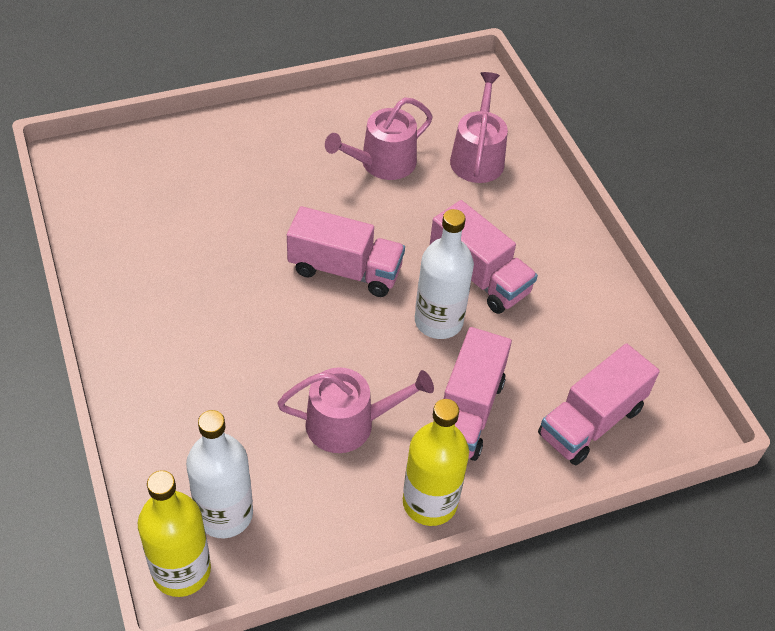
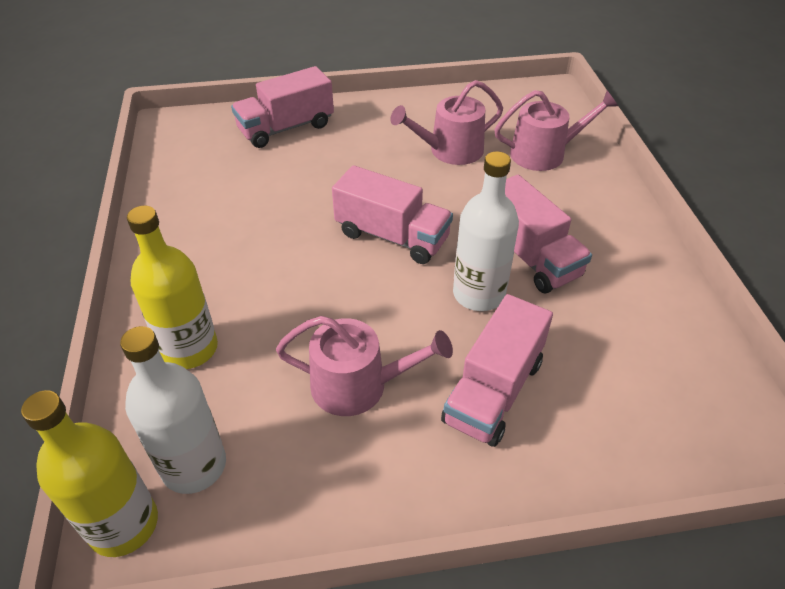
camera: 15 degrees right, 5 degrees down
(429, 502) = (431, 488): yellow bottle -> yellow bottle (189, 349)
(477, 157) = (544, 153): pink watering can -> pink watering can turned 60 degrees clockwise
(591, 421) = (639, 421): pink truck -> pink truck (286, 128)

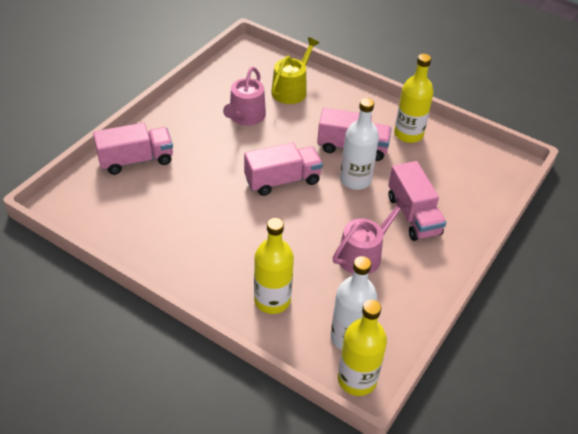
camera: 50 degrees left, 0 degrees up
(286, 128) = (136, 160): pink truck -> pink truck turned 120 degrees counterclockwise
(544, 153) = (291, 90): pink watering can -> yellow watering can
(633, 290) = (408, 134): none -> yellow bottle

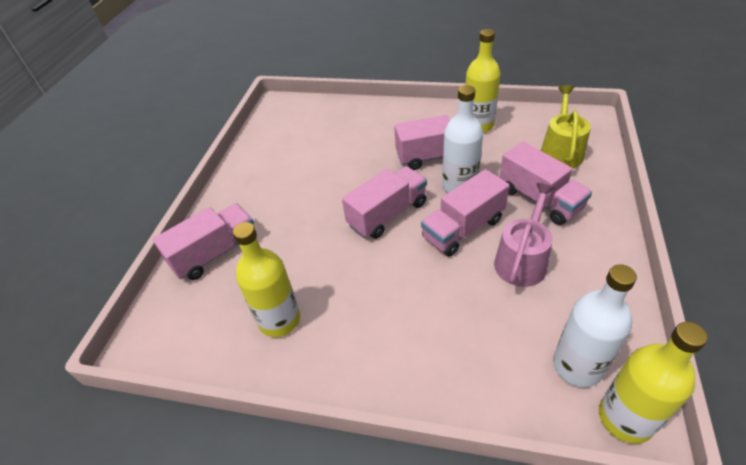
camera: 15 degrees left, 0 degrees up
(245, 117) = (311, 165): pink watering can -> none
(272, 300) = (462, 357): yellow bottle -> yellow bottle (279, 320)
(291, 90) = (341, 124): yellow watering can -> yellow watering can (561, 151)
(334, 214) = (463, 228): none -> pink truck

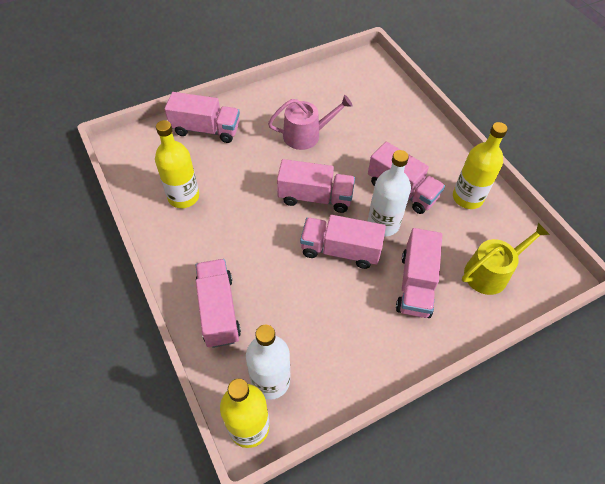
camera: 45 degrees right, 10 degrees up
(456, 367) = (218, 310): none -> pink truck
(522, 260) = (340, 303): pink watering can -> pink watering can (306, 135)

